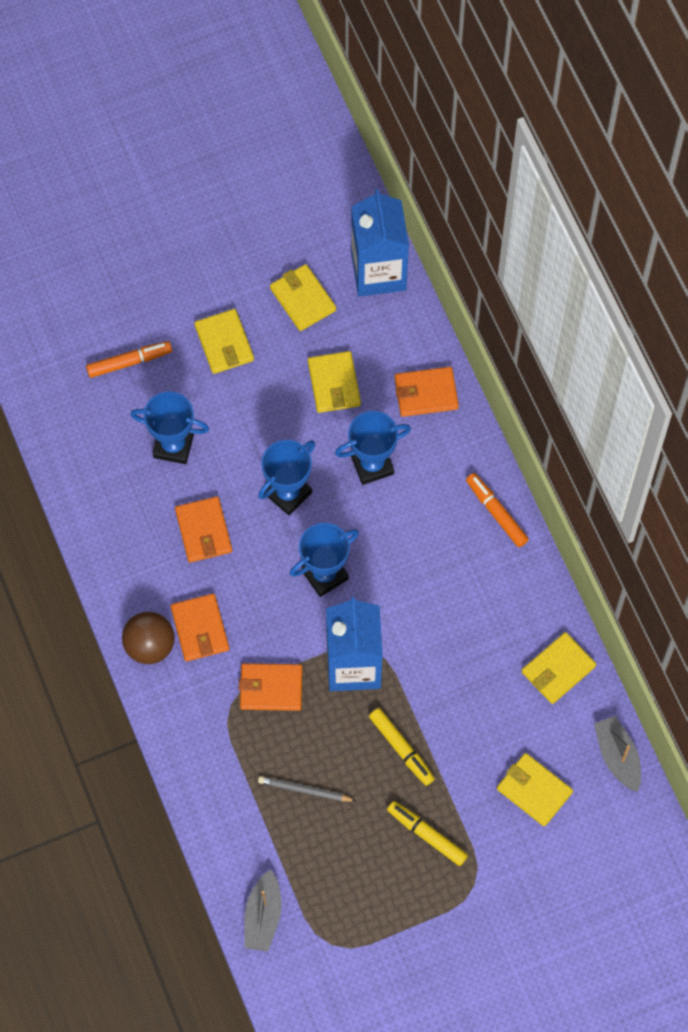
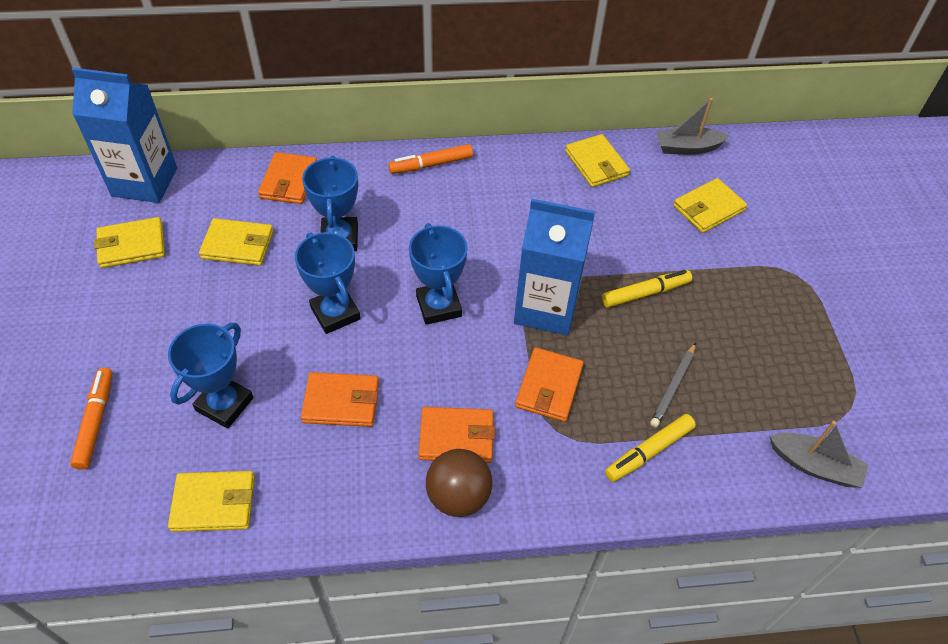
camera: 75 degrees left, 15 degrees down
(224, 343) = (134, 324): yellow wallet -> yellow wallet (214, 503)
(427, 835) = (740, 296): yellow marker -> yellow marker (649, 451)

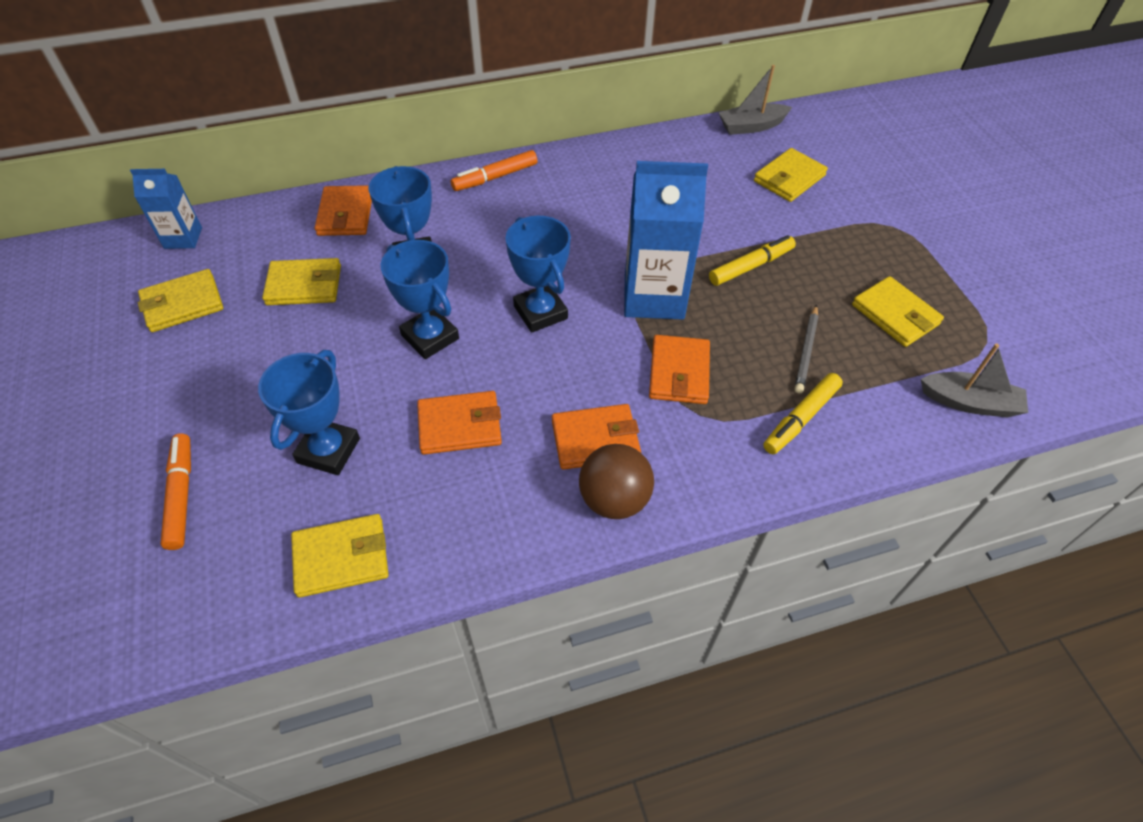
camera: 10 degrees left, 0 degrees up
(144, 182) = (183, 238): blue carton -> blue carton, size x0.55
(596, 163) = (665, 153): yellow wallet -> yellow wallet (895, 315)

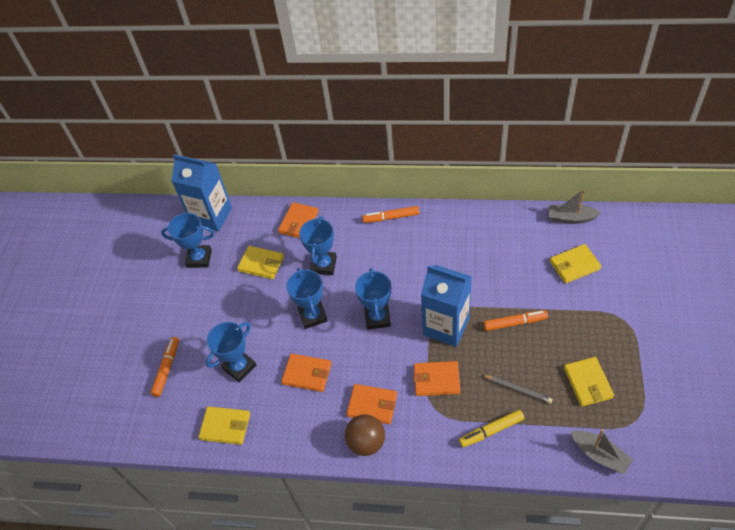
camera: 30 degrees right, 0 degrees up
(183, 238) = (211, 216): blue carton -> blue carton, size x1.83
(183, 304) = (199, 258): yellow wallet -> blue trophy
(679, 372) = (436, 380): orange wallet -> orange wallet turned 60 degrees clockwise
(751, 266) = (515, 323): yellow marker -> orange marker
(806, 351) = (517, 390): grey pencil -> grey pencil turned 105 degrees counterclockwise

